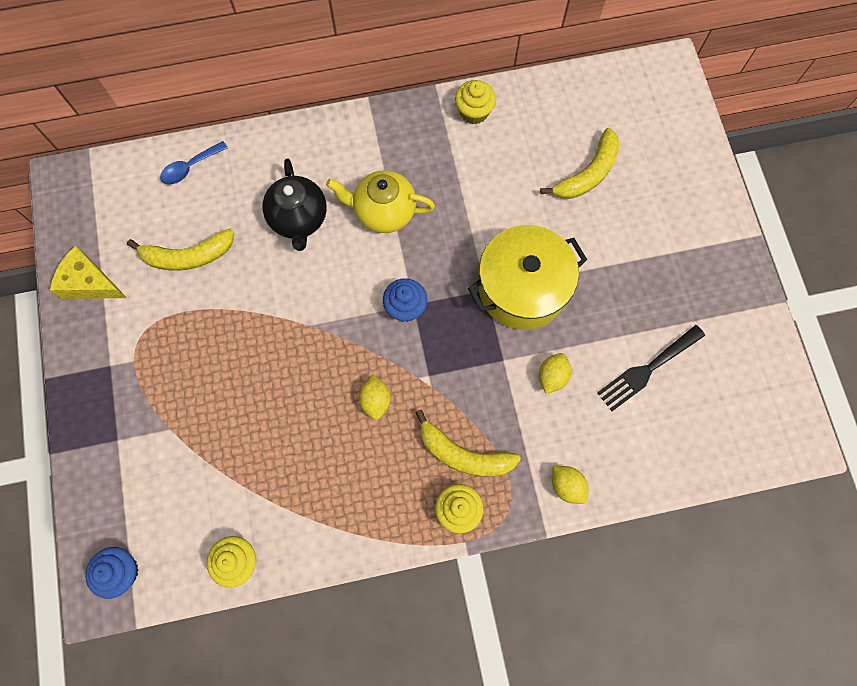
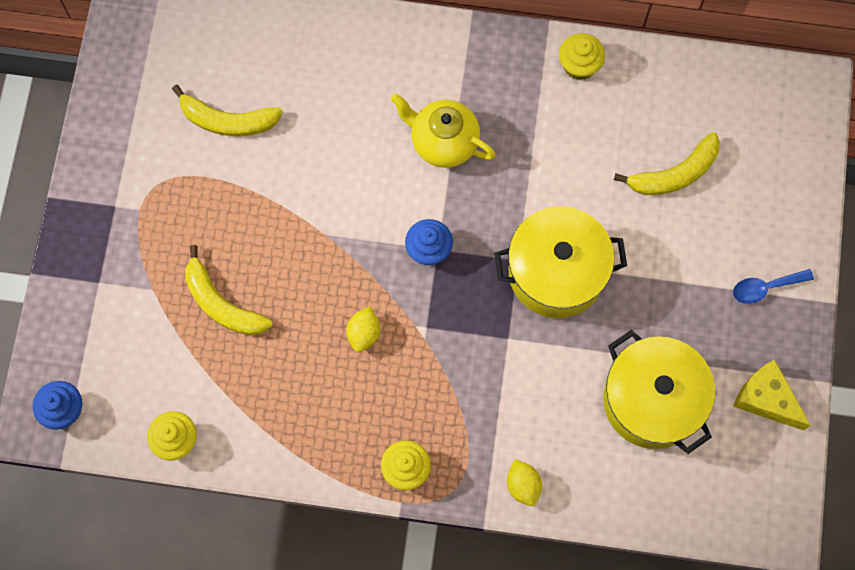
camera: 20 degrees right, 0 degrees up
(90, 283) = (121, 115): yellow cheese -> yellow cheese (766, 399)
(190, 167) = (260, 27): blue spoon -> blue spoon (765, 288)
(299, 219) = (353, 120): black teapot -> none
(463, 454) = (432, 417): yellow banana -> yellow banana (222, 304)
(552, 376) = (551, 372): yellow lemon -> none
(647, 370) = (652, 400): black fork -> yellow pot

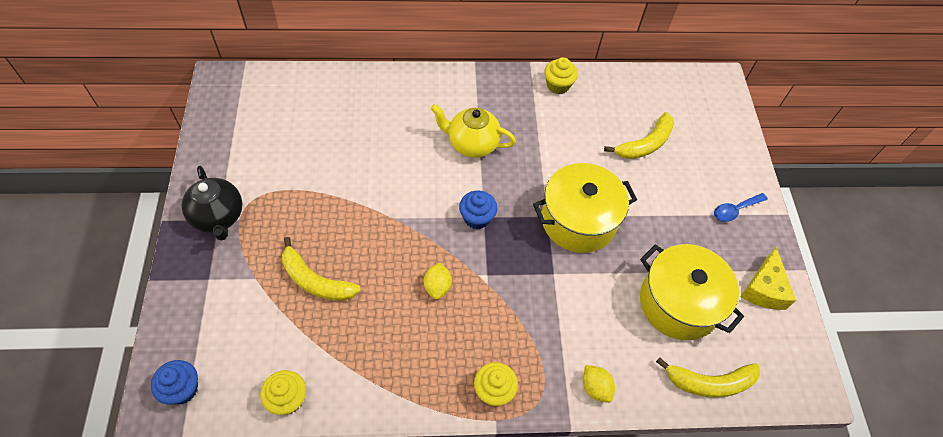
camera: 15 degrees left, 15 degrees down
(115, 203) = (218, 217): none -> black teapot
(228, 121) = (304, 149): yellow banana -> yellow banana (709, 383)
(766, 399) = (764, 289): yellow cheese -> yellow cheese turned 105 degrees counterclockwise

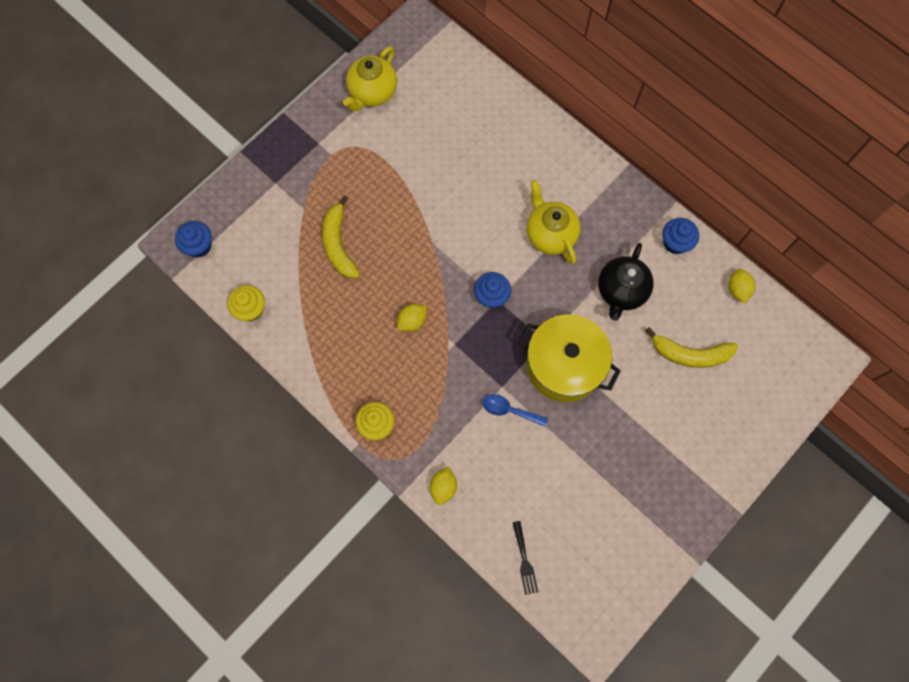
camera: 50 degrees right, 15 degrees up
(218, 217) = (320, 141): black teapot -> black teapot (621, 291)
(230, 151) = (372, 93): none -> yellow teapot
(558, 85) = (675, 242): yellow cupcake -> blue cupcake
(626, 83) = (737, 289): none -> yellow lemon
(678, 303) = (568, 491): yellow pot -> none
(709, 383) = (524, 561): yellow banana -> black fork
(735, 210) = (699, 470): blue spoon -> blue spoon (509, 410)
(764, 289) = (646, 544): yellow cheese -> none

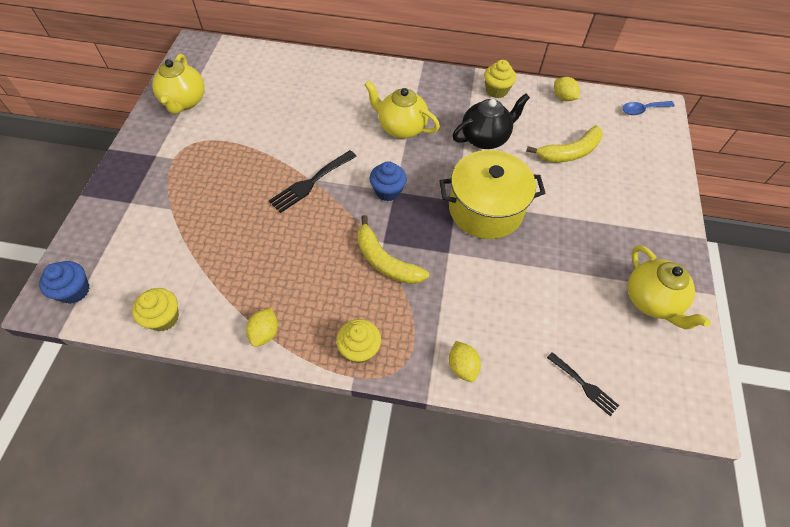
camera: 35 degrees left, 15 degrees down
(338, 244) = (223, 220): yellow banana -> yellow banana (385, 261)
(412, 321) = (333, 244): yellow lemon -> yellow lemon (265, 333)
(431, 248) = (310, 183): none -> black fork
(509, 410) = (469, 267): blue spoon -> blue spoon (642, 110)
(621, 291) = (485, 138): black teapot -> black teapot turned 105 degrees counterclockwise
(638, 534) = (651, 301): none -> yellow teapot
(675, 242) = (496, 90): blue cupcake -> yellow cupcake

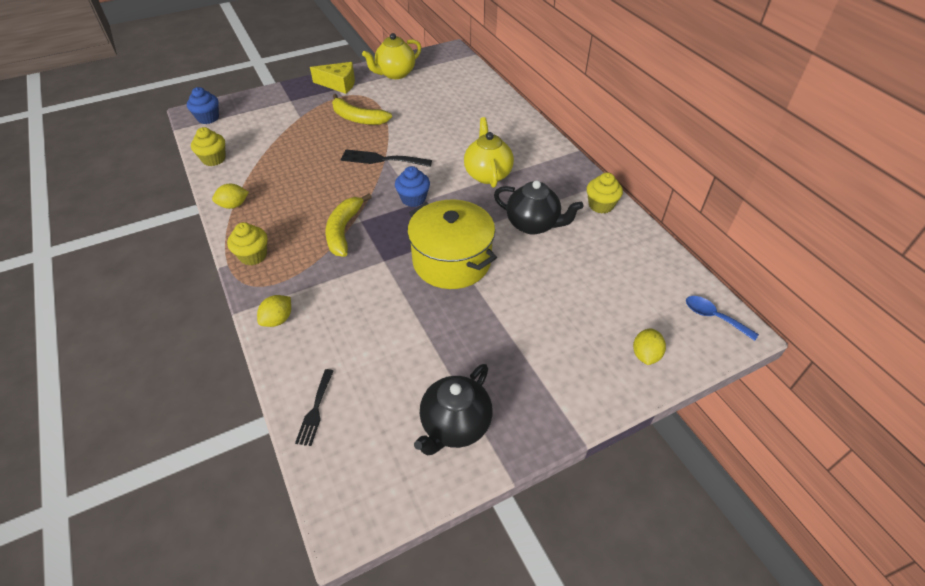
camera: 55 degrees right, 10 degrees down
(149, 150) = (339, 84): none -> yellow cheese
(563, 97) = (650, 251): yellow lemon -> yellow lemon (645, 355)
(569, 152) = (582, 286): yellow banana -> yellow banana (358, 118)
(651, 301) = (455, 426): yellow teapot -> black teapot

